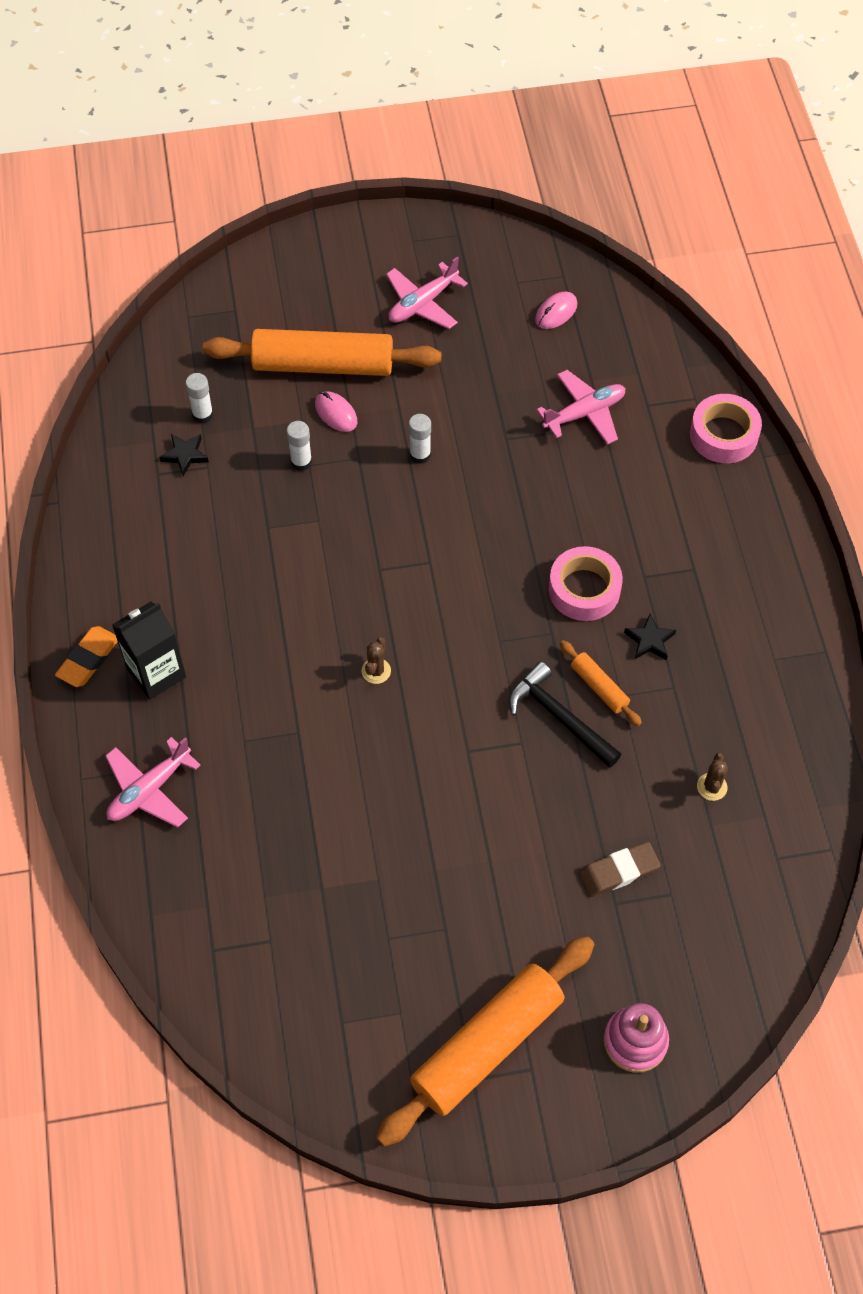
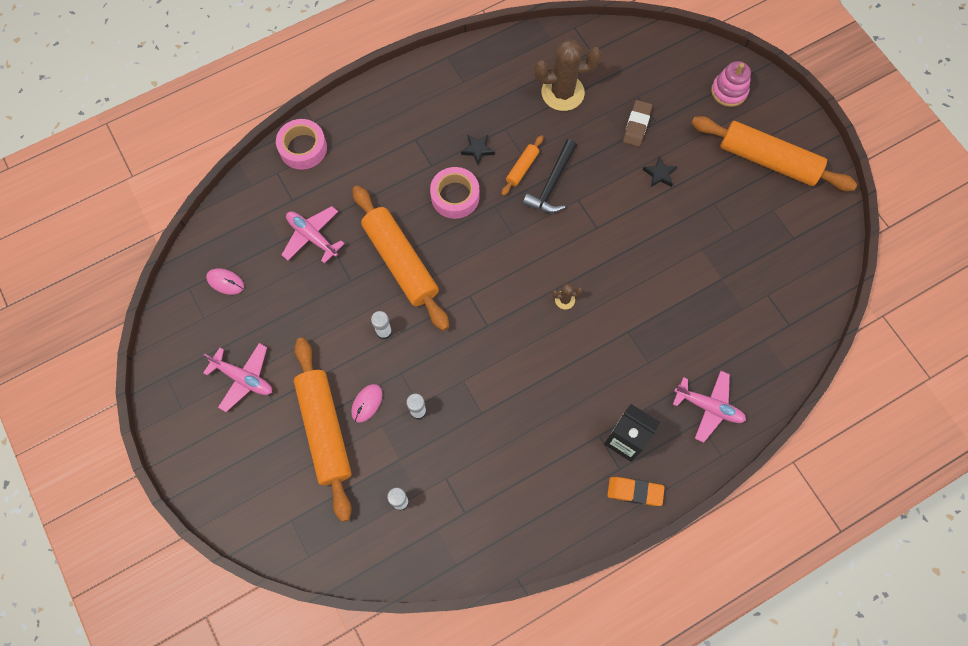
camera: 110 degrees left, 10 degrees up
(185, 455) = (442, 499): black star -> black star (659, 174)
(509, 498) = (400, 262): none -> orange rolling pin
(618, 871) = (636, 125): brown eraser -> brown eraser turned 60 degrees clockwise
(712, 787) = (562, 93): brown cactus -> brown cactus, size x2.32

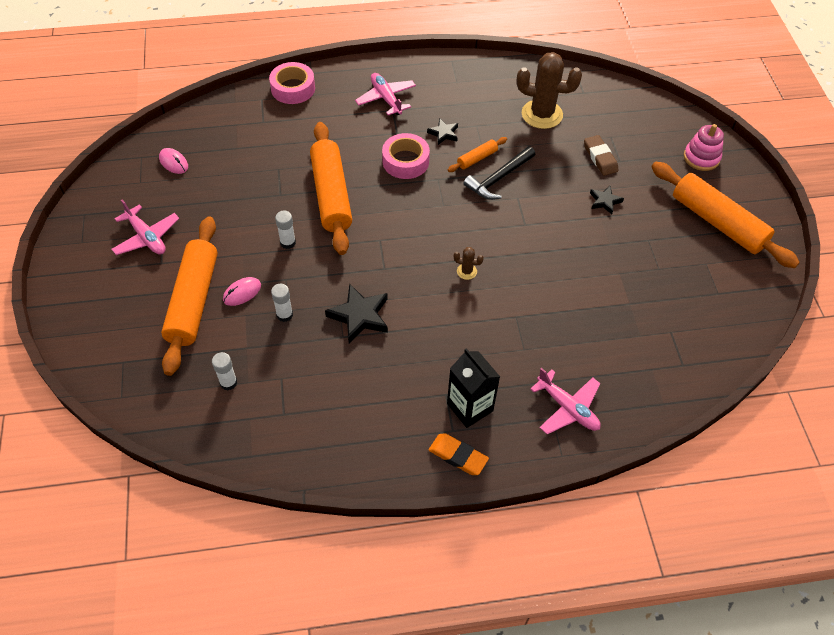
camera: 20 degrees right, 15 degrees down
(312, 237) = (265, 153): pink plane -> pink plane (386, 98)
(488, 385) = (360, 316): none -> black star
(636, 125) = (600, 158): brown eraser -> brown eraser turned 60 degrees counterclockwise

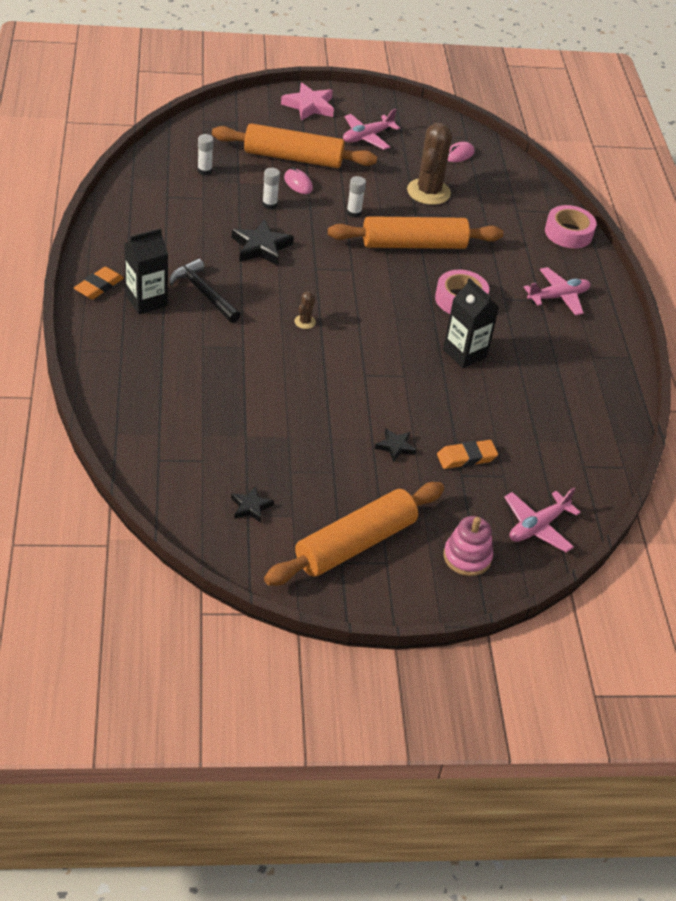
camera: 90 degrees right, 10 degrees down
(85, 293) = (309, 106): none -> pink star
(443, 133) = (504, 333): black star -> black star (251, 507)
(477, 159) = (464, 353): orange rolling pin -> black carton
(499, 178) = (433, 365): black hammer -> black hammer (203, 293)
(542, 114) = (540, 420): brown cactus -> brown cactus (428, 192)
(567, 408) = (129, 363): pink plane -> pink plane (537, 526)
(600, 158) = (466, 457): brown eraser -> orange eraser

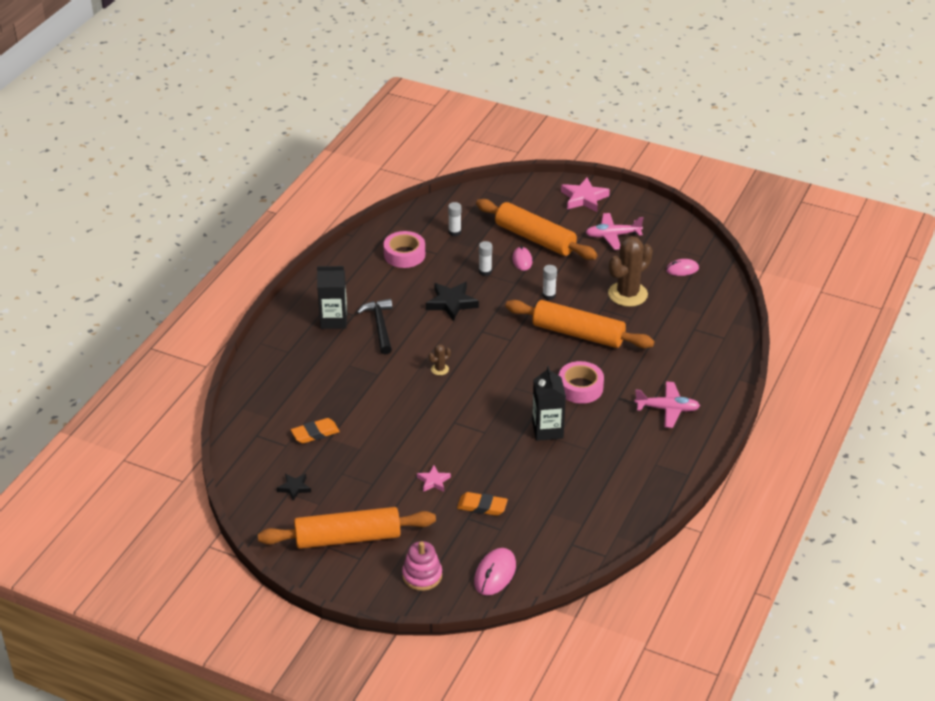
camera: 35 degrees right, 5 degrees down
(99, 286) = (307, 300): orange eraser -> orange eraser (315, 433)
(395, 447) = (433, 481): black star -> pink star
(537, 526) = (495, 574): pink plane -> pink mouse
(568, 233) = (724, 360): pink tape -> pink tape (404, 255)

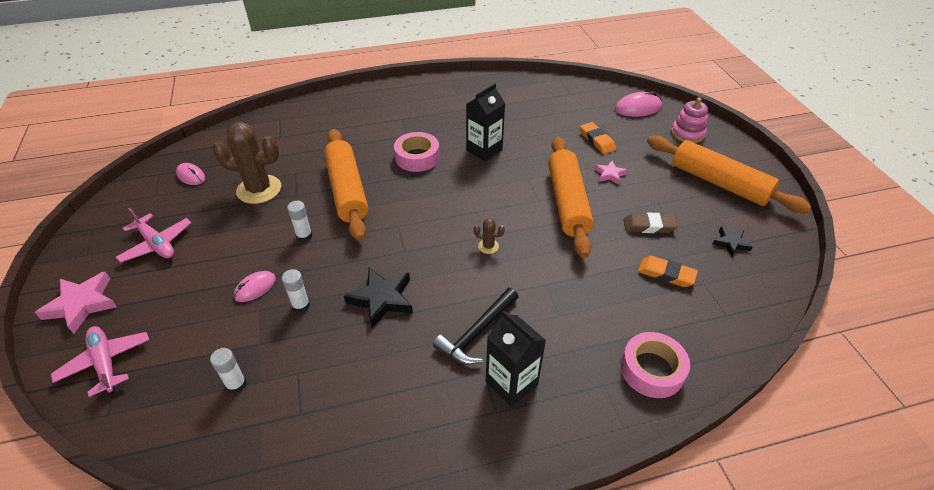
camera: 130 degrees left, 5 degrees up
(360, 459) = (649, 226): none -> brown eraser
(404, 255) = (325, 405): pink tape -> pink tape (652, 370)
(535, 238) = (202, 301): orange rolling pin -> orange rolling pin (568, 202)
(667, 409) = (395, 110): pink plane -> pink plane (105, 363)

